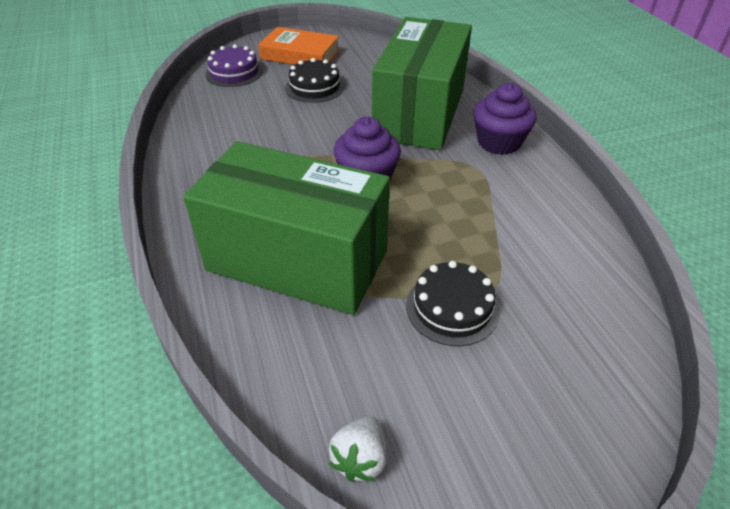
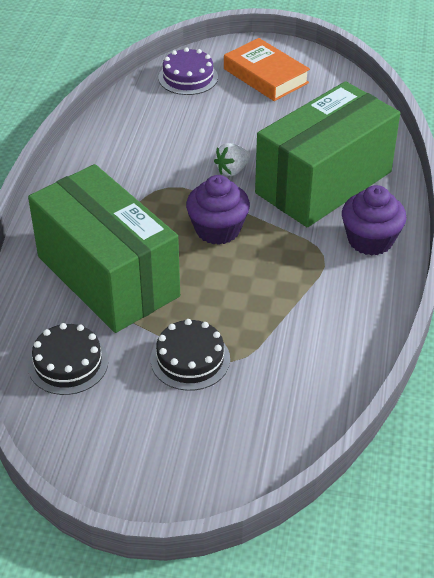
camera: 30 degrees right, 0 degrees up
(314, 87) = (249, 119): black cake -> black cake (68, 363)
(360, 458) = (46, 420): white strawberry -> white strawberry (232, 170)

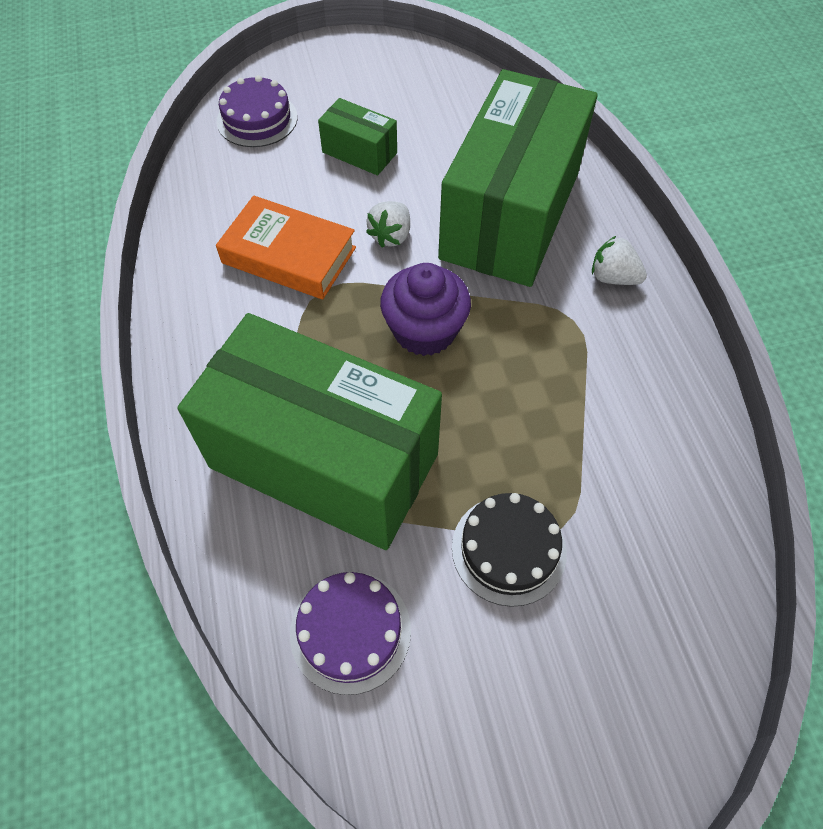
camera: 25 degrees left, 15 degrees up
(68, 363) = (350, 631): black cake -> purple cake
(244, 116) = (359, 152): none -> green box
(266, 76) = (352, 88): orange book -> orange book (289, 255)
(370, 240) = (613, 277): purple cupcake -> white strawberry

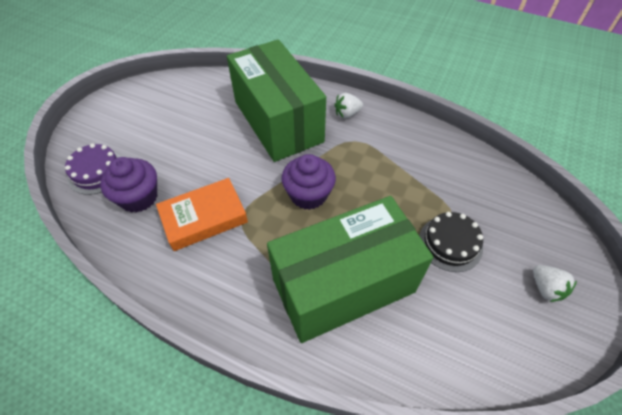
camera: 50 degrees left, 5 degrees down
(260, 179) = (138, 197): none -> purple cupcake
(350, 631) = (447, 337): purple cake -> none
(359, 152) = (175, 147): green box -> none
(391, 236) = (240, 170): white strawberry -> white strawberry (545, 288)

